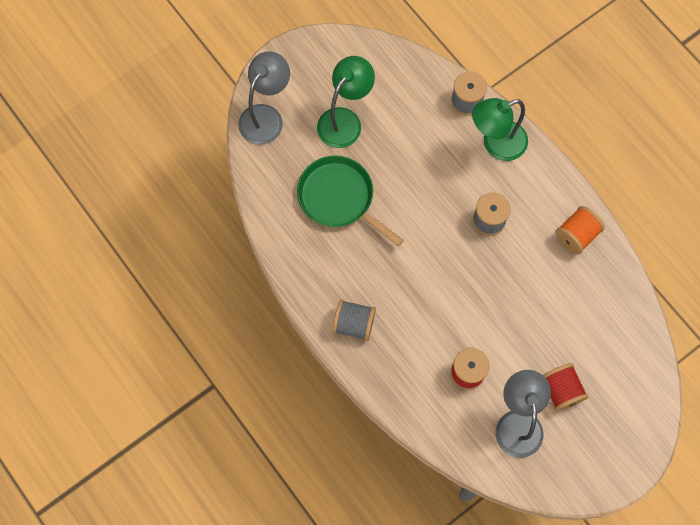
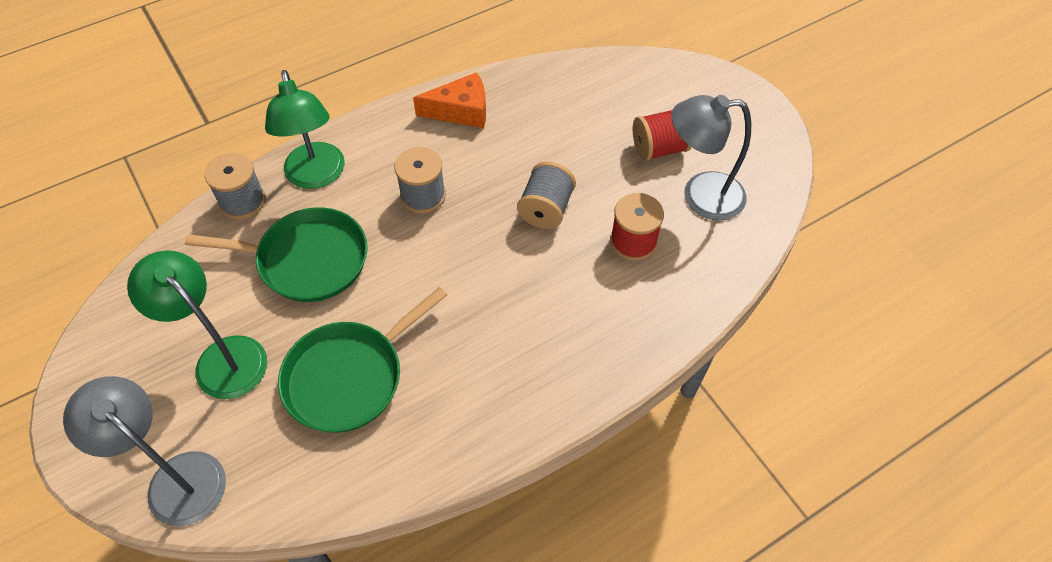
camera: 85 degrees left, 15 degrees down
(354, 324) = (554, 374): grey spool -> grey spool (546, 209)
(423, 154) = (307, 260): none -> green pan
(576, 235) = (461, 111): orange spool -> orange cheese

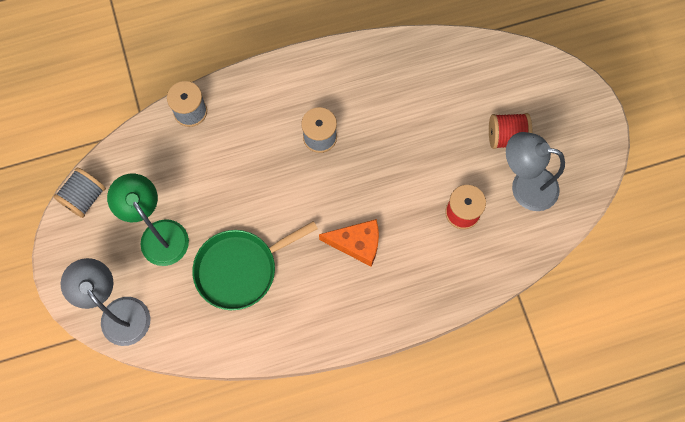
camera: 15 degrees right, 15 degrees up
(307, 260) = (228, 172): green pan -> none
(316, 176) = (246, 102): green lamp -> none
(461, 111) = (365, 67): orange cheese -> orange cheese (357, 244)
(546, 209) = (406, 170): grey spool -> grey spool (85, 198)

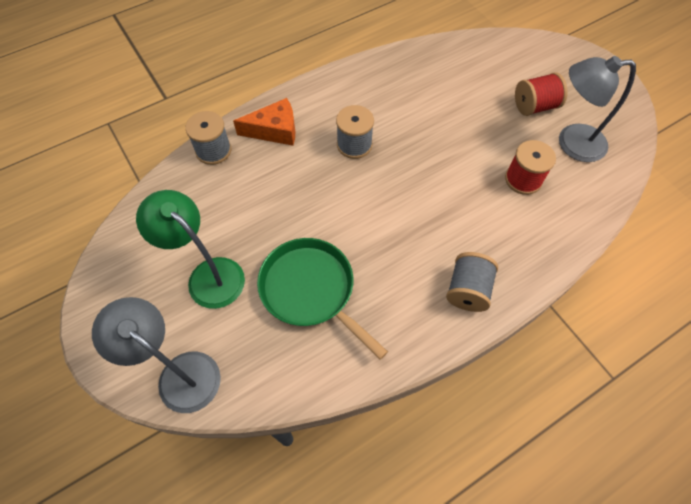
camera: 15 degrees left, 10 degrees down
(85, 198) = (113, 258): grey spool -> grey spool (467, 290)
(240, 269) = (310, 290): green pan -> green pan turned 90 degrees clockwise
(357, 244) = (428, 233): orange cheese -> orange cheese (274, 130)

